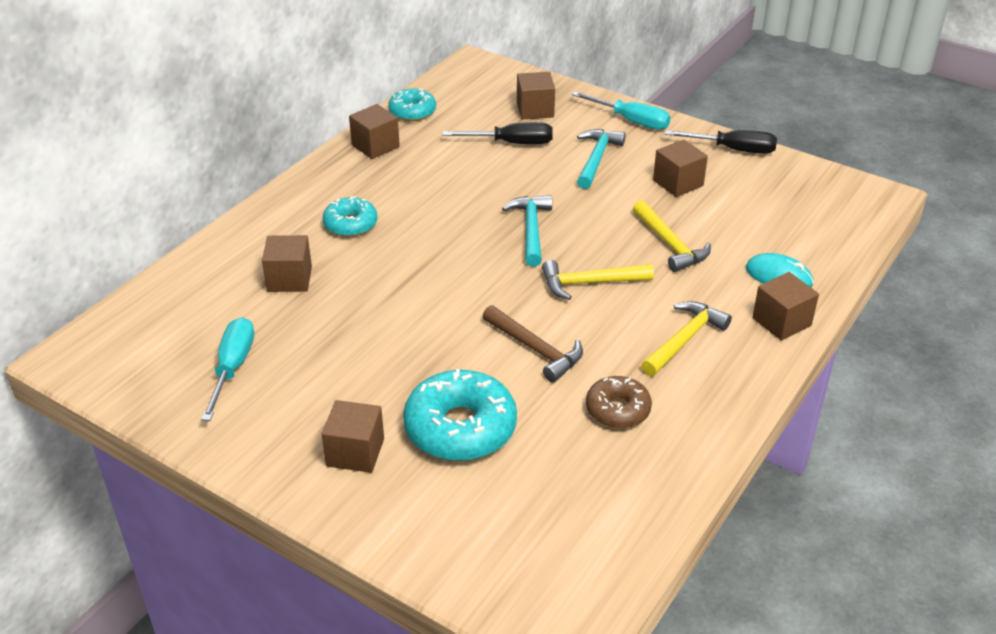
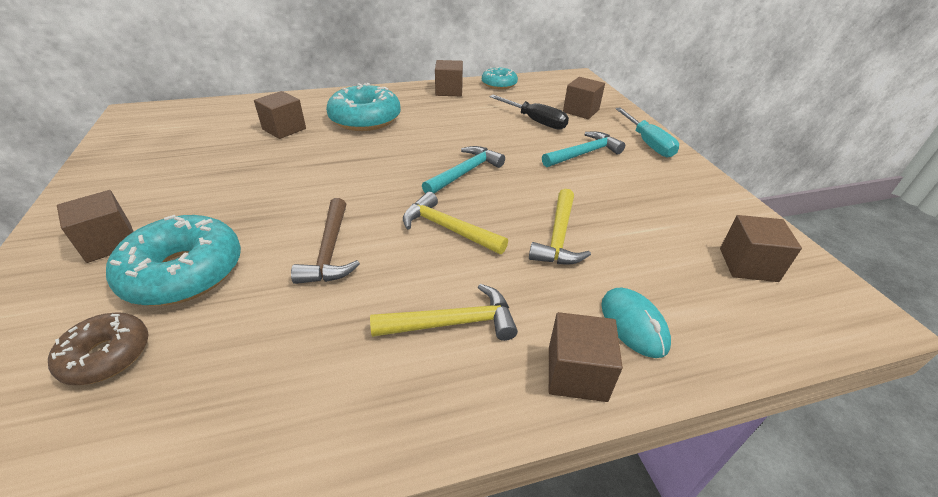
camera: 40 degrees right, 0 degrees up
(232, 367) = (170, 155): turquoise screwdriver -> none
(350, 224) = (365, 119): turquoise donut -> turquoise donut, size x1.70
(618, 410) = (298, 345): brown donut -> brown donut (107, 355)
(678, 183) = (631, 197): brown cube -> brown cube (748, 264)
(733, 149) = (719, 197): black screwdriver -> none

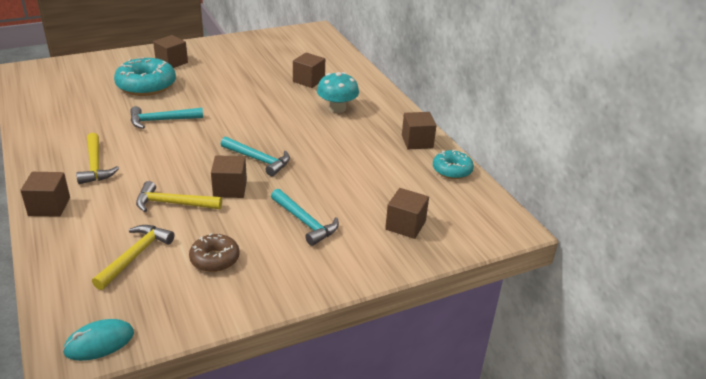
camera: 80 degrees right, 5 degrees down
(107, 355) = (93, 83): brown donut -> brown donut (215, 259)
(330, 250) = (162, 120): brown hammer -> turquoise hammer
(365, 119) = (337, 108): turquoise donut -> turquoise mushroom
(448, 229) = (183, 158): yellow hammer -> yellow hammer (135, 256)
(535, 121) = (366, 194): black screwdriver -> none
(633, 324) = (81, 231): turquoise mouse -> turquoise mouse (99, 342)
(647, 143) = (340, 268): turquoise screwdriver -> none
(748, 264) = (133, 299): brown cube -> brown cube (230, 189)

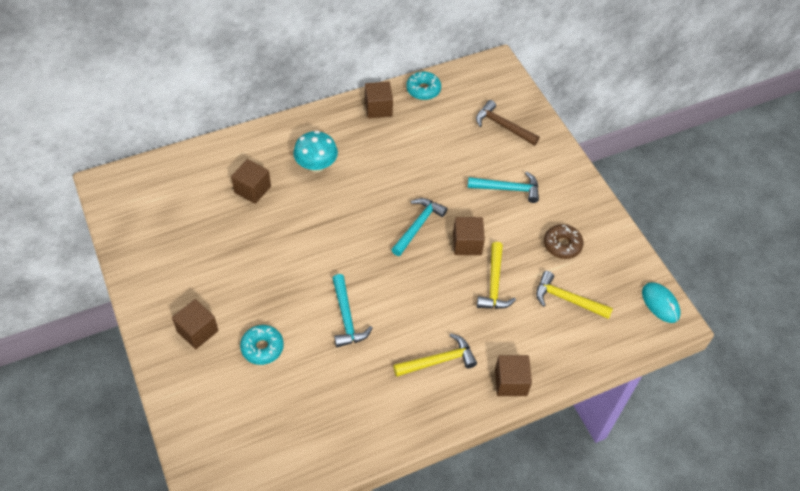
camera: 90 degrees left, 20 degrees up
(146, 85) = (262, 348): turquoise donut -> turquoise donut, size x0.59
(305, 222) = (507, 189): turquoise hammer -> turquoise hammer turned 45 degrees clockwise
(405, 225) = (503, 126): brown cube -> brown hammer

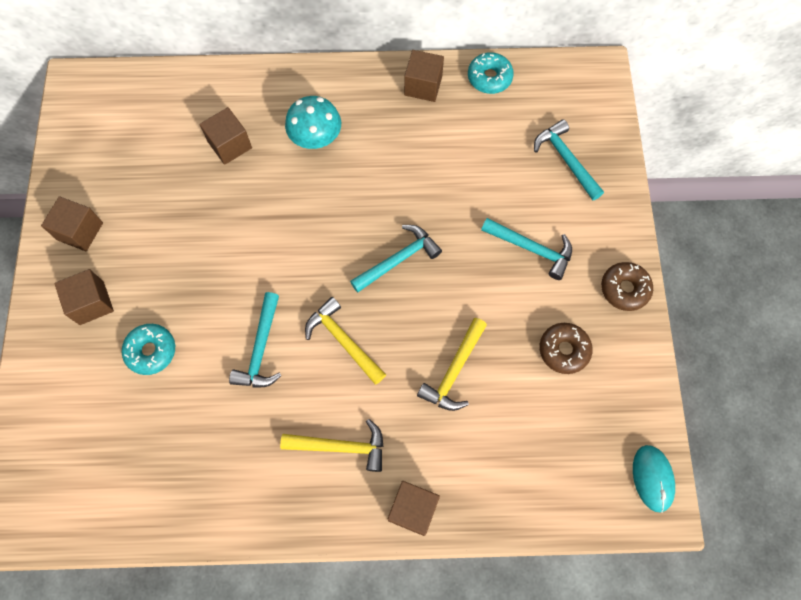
camera: 25 degrees right, 15 degrees up
(467, 244) = (446, 305): brown cube -> brown cube (80, 231)
(503, 126) = (566, 160): brown hammer -> turquoise hammer
(567, 299) = (535, 427): yellow hammer -> yellow hammer (343, 341)
(583, 194) = (624, 289): none -> brown donut

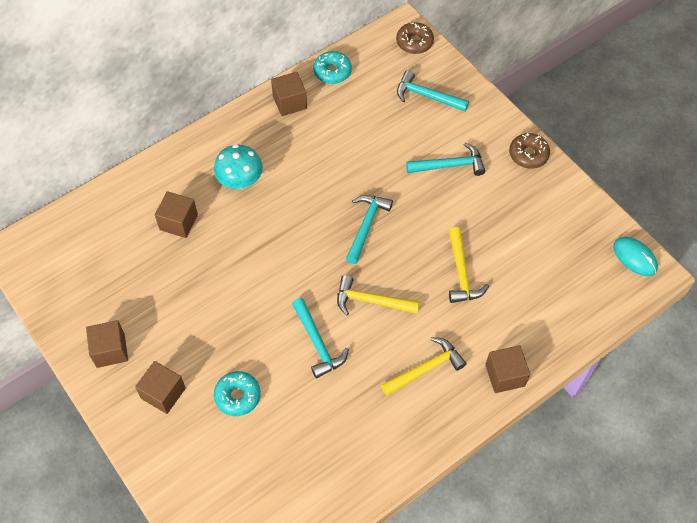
camera: 35 degrees left, 10 degrees down
(564, 350) = (520, 215): brown donut -> brown donut (414, 42)

